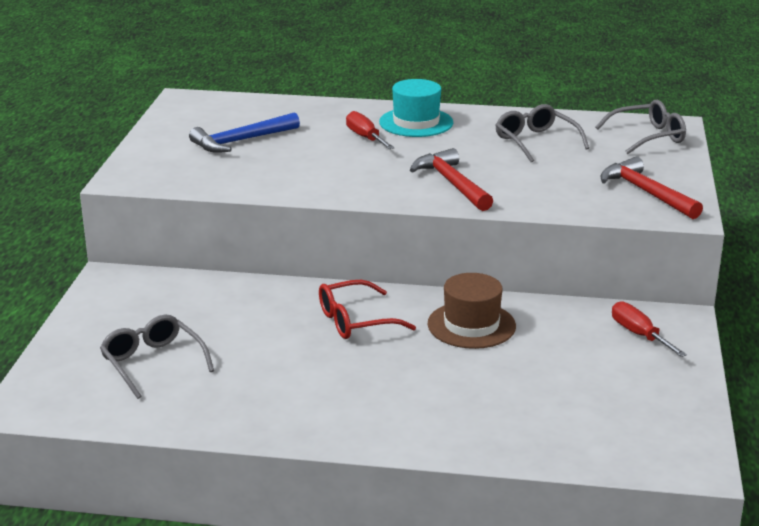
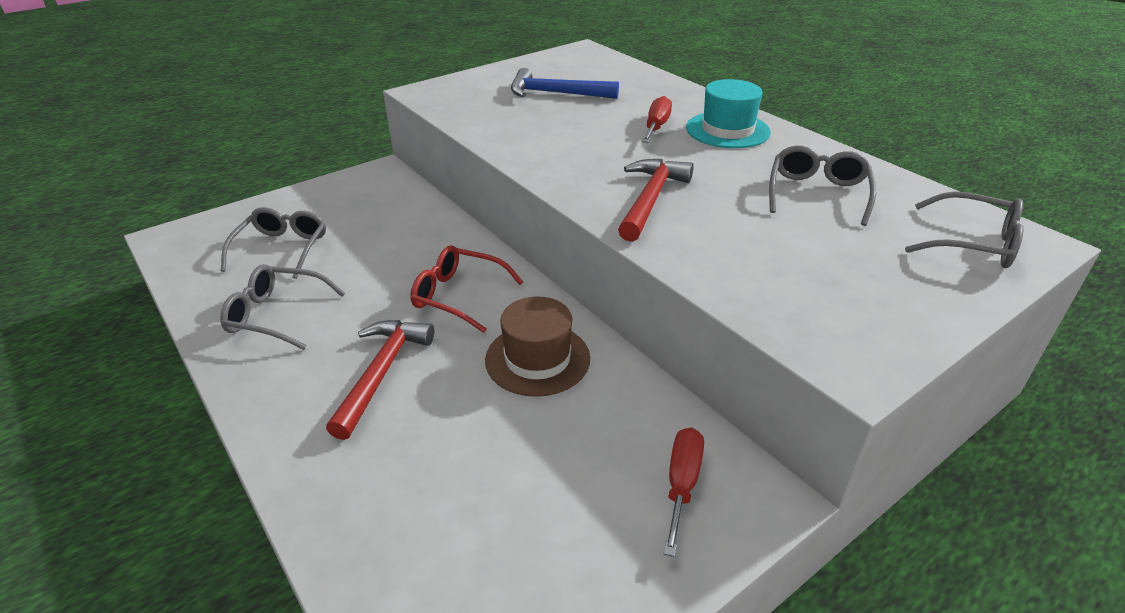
camera: 45 degrees right, 10 degrees up
(249, 396) = (276, 315): none -> grey glasses
(646, 193) = (851, 311): red hammer -> red hammer (381, 373)

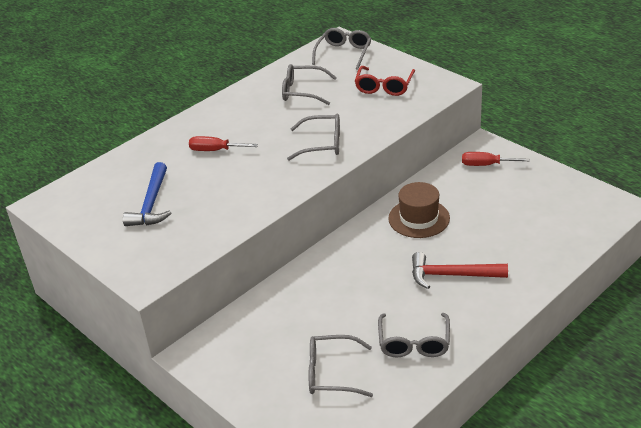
camera: 95 degrees left, 0 degrees up
(458, 296) = (368, 262): red glasses -> red glasses (384, 87)
(650, 200) = (322, 144): red hammer -> grey glasses
(727, 130) = (219, 122): turquoise hat -> none

